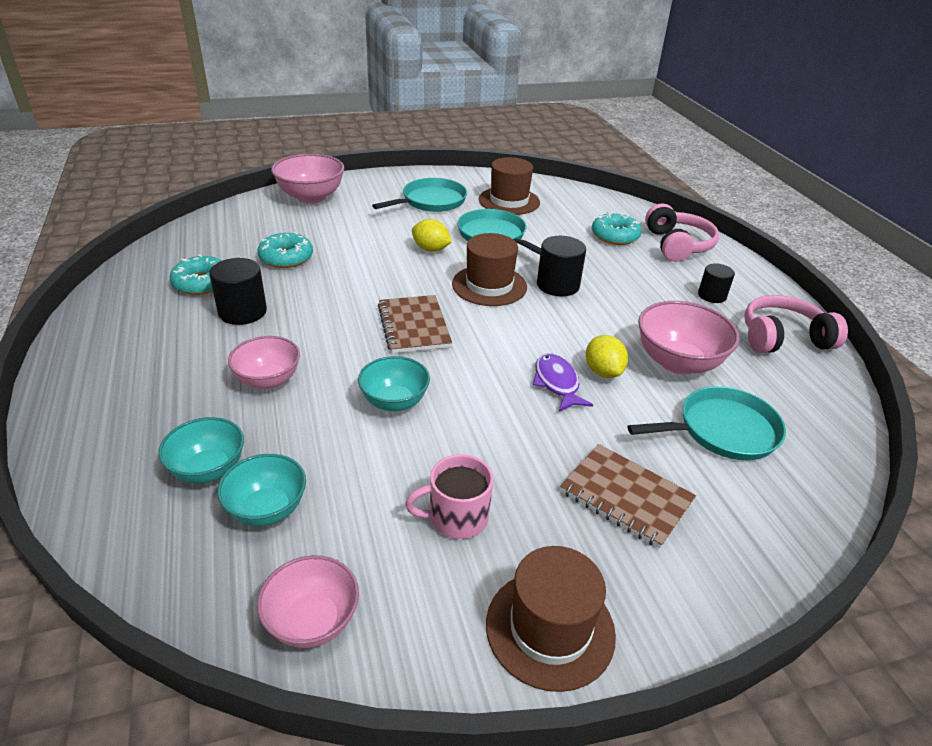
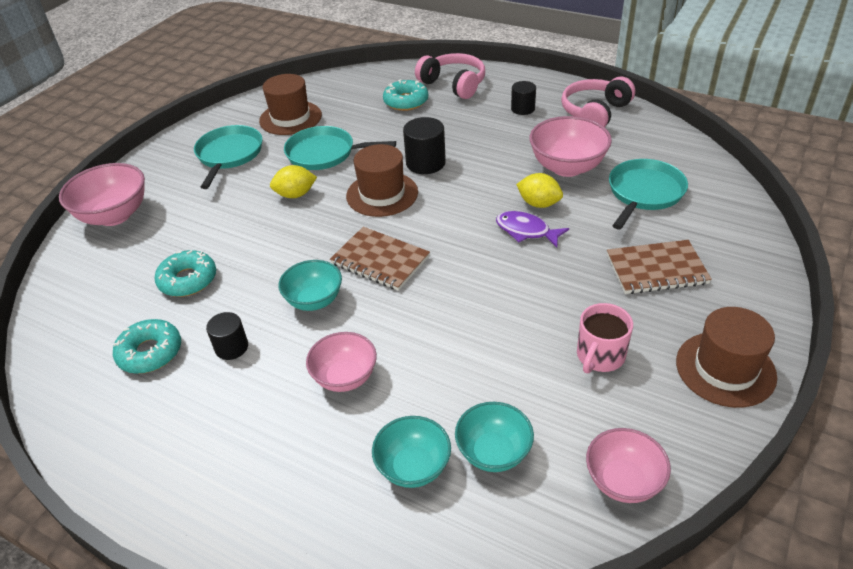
camera: 40 degrees left, 5 degrees up
(242, 312) = (231, 347): black cylinder -> black cylinder, size x0.65
(394, 401) = (453, 320): turquoise bowl -> turquoise bowl (314, 300)

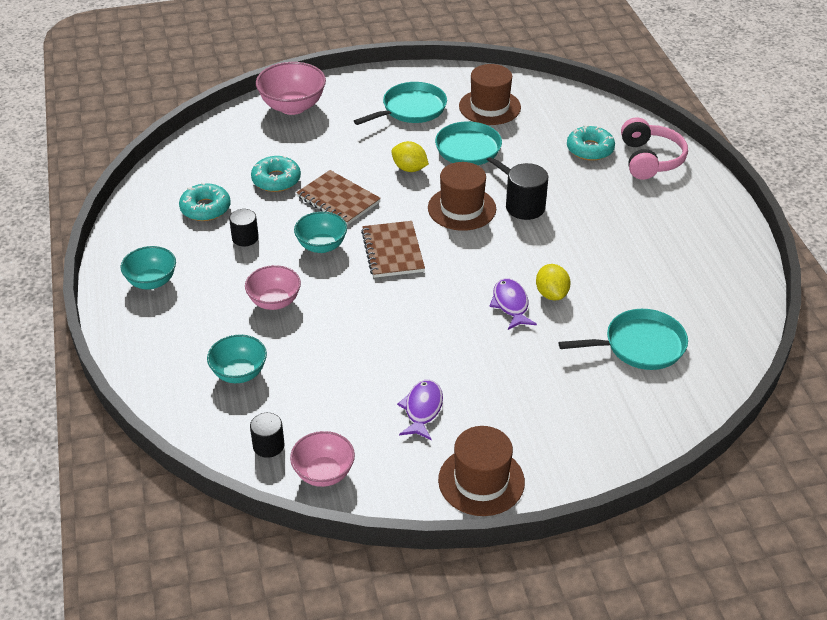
camera: 45 degrees right, 0 degrees up
(493, 452) = (285, 402): turquoise bowl -> turquoise bowl (152, 281)
(523, 109) = (668, 217): black cylinder -> black cylinder (268, 445)
(567, 167) = (618, 285): pink bowl -> none
(595, 112) = (720, 261): pink headphones -> none
(600, 356) = (422, 409): pink mug -> purple fish
(656, 269) = (550, 396): brown notebook -> brown notebook (338, 200)

